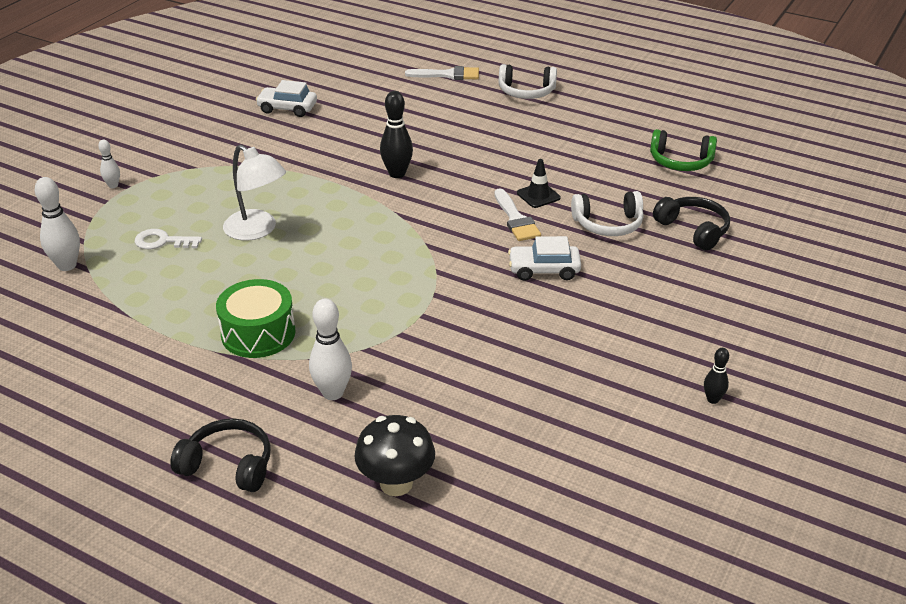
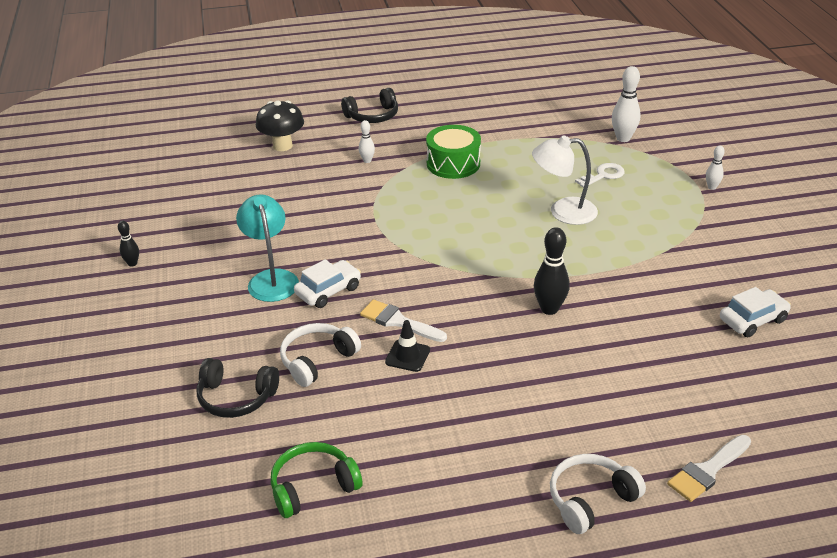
camera: 140 degrees right, 0 degrees up
(333, 393) = (367, 160): white bowling pin -> white bowling pin, size x0.57
(583, 307) = (271, 279): none -> turquoise lamp

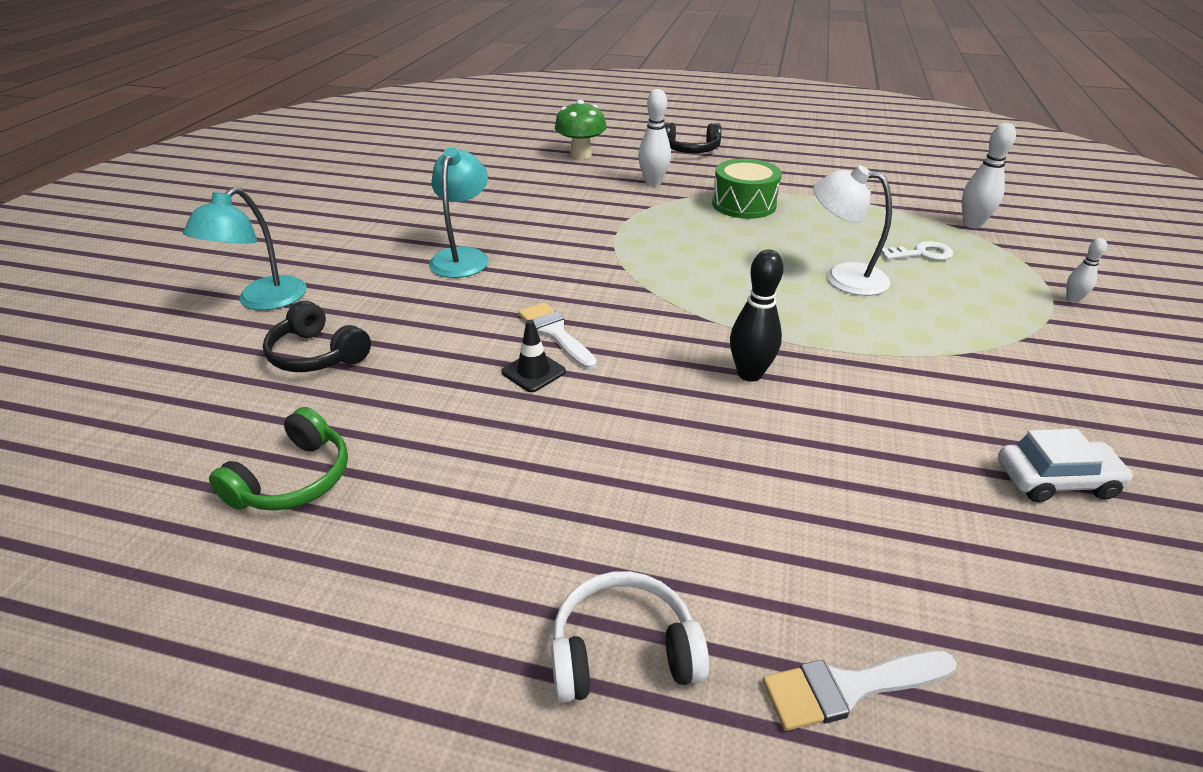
camera: 25 degrees right, 0 degrees up
(132, 263) = (354, 212): black bowling pin -> none
(142, 370) = (263, 301): none -> turquoise lamp
(282, 146) = (581, 155): black mushroom -> green mushroom
(313, 487) = (294, 479): green headphones -> green headphones turned 120 degrees clockwise
(317, 360) = (433, 345): white headphones -> none
(328, 291) = (508, 283): white car -> none
(367, 160) = (653, 183): white bowling pin -> white bowling pin, size x1.77

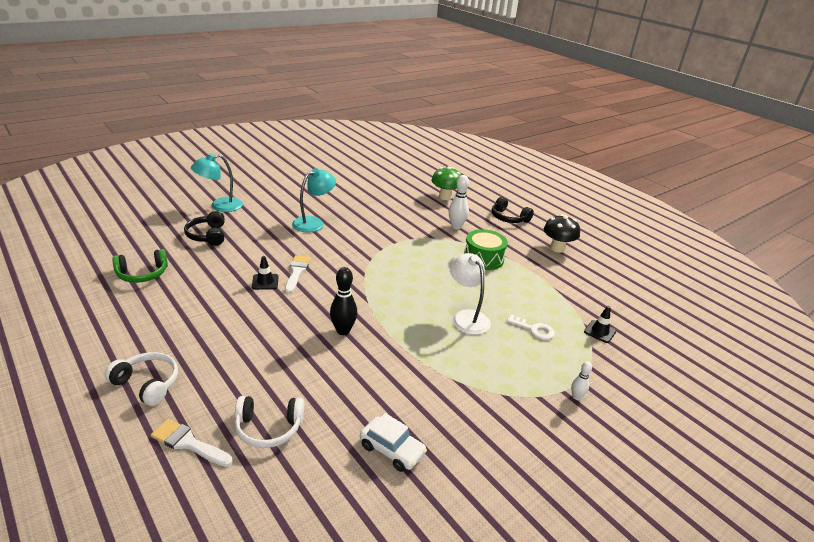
camera: 35 degrees right, 5 degrees down
(791, 161) = (557, 248): none -> black mushroom
(899, 569) = (268, 428): none -> white headphones
(972, 224) = (599, 331): white bowling pin -> black traffic cone

